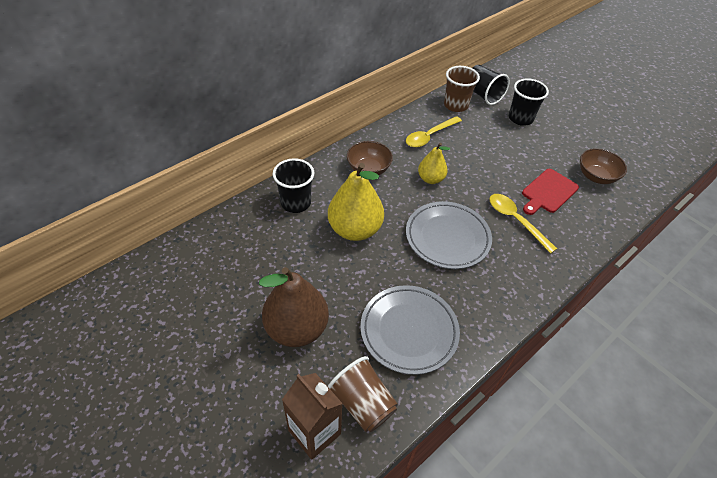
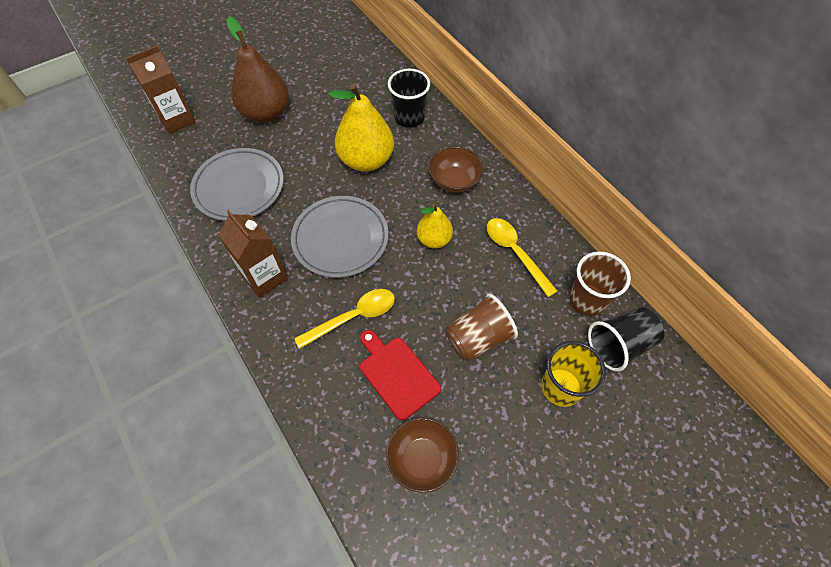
camera: 100 degrees right, 10 degrees up
(362, 403) = (187, 148): brown cup -> brown cup (478, 338)
(503, 286) = (265, 277): none -> brown carton
(520, 118) = (561, 387): black cup -> yellow cup

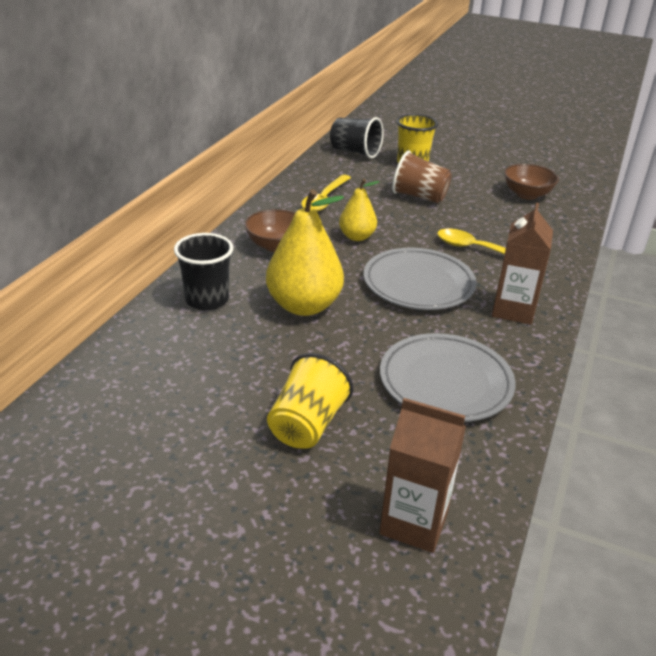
camera: 125 degrees left, 25 degrees down
(266, 113) = (307, 425): brown pear -> yellow cup
(397, 374) = (491, 218): red cutting board -> none
(587, 300) = (332, 167): brown cup -> none

